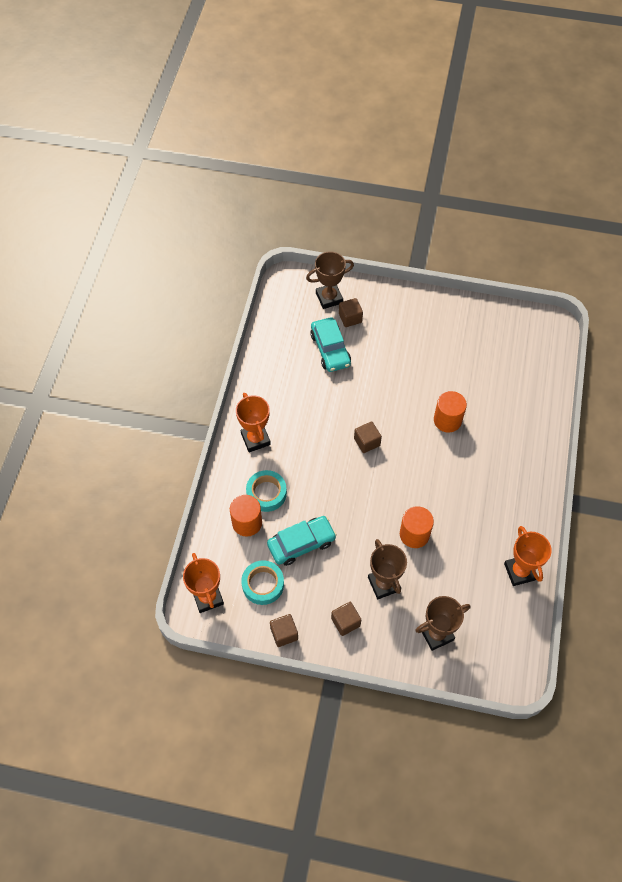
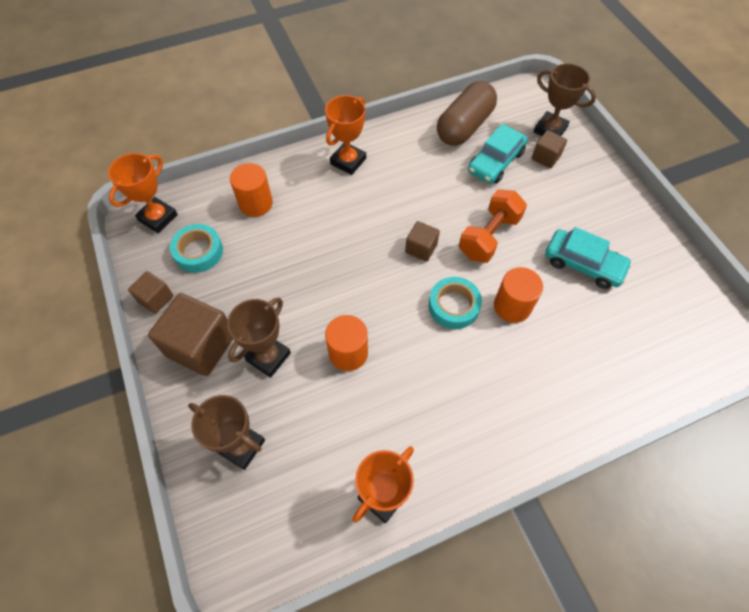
camera: 55 degrees right, 0 degrees up
(266, 493) = (298, 200): turquoise tape -> turquoise tape (453, 306)
(283, 346) = (464, 126): none -> brown capsule
(301, 543) = (264, 258): turquoise car -> turquoise car (583, 264)
(345, 622) = (201, 346): brown cube -> brown cube, size x1.89
(387, 396) = (489, 236): none -> orange dumbbell

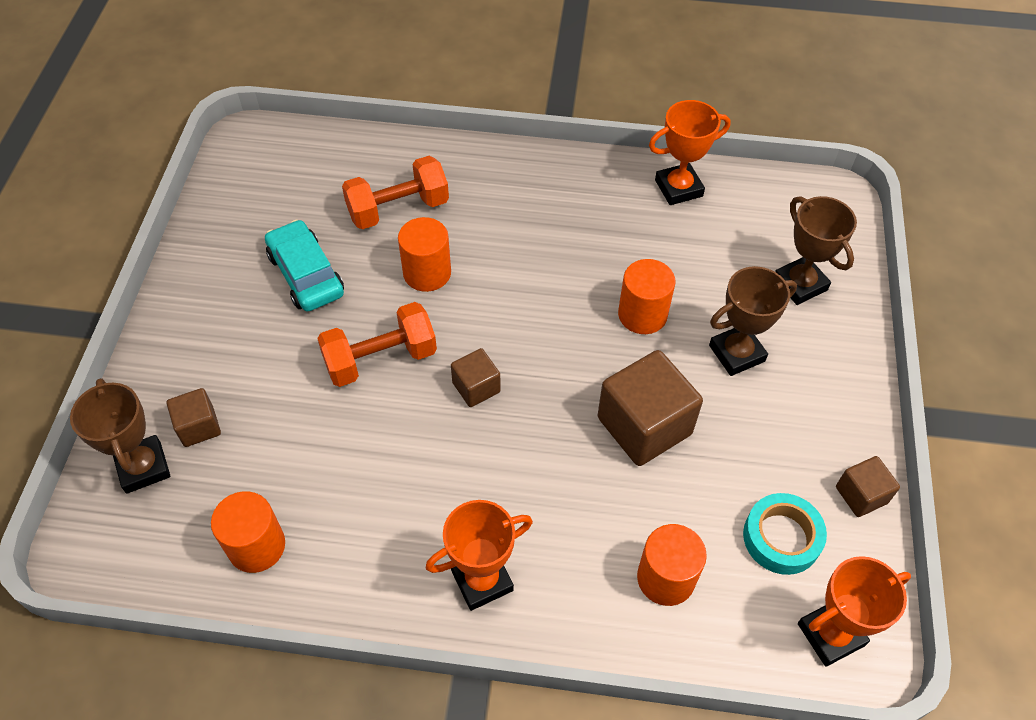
camera: 150 degrees left, 5 degrees down
(201, 346) = (815, 404): brown cube -> brown cube (644, 426)
(453, 306) = (490, 304): turquoise tape -> none
(464, 126) = (256, 546): brown capsule -> orange cylinder
(495, 162) = (271, 458): turquoise car -> none
(576, 346) = (398, 209): none -> orange dumbbell

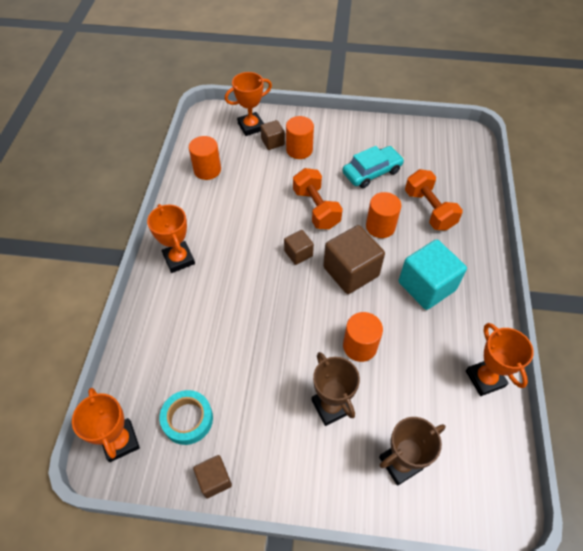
camera: 90 degrees right, 0 degrees up
(143, 467) = (251, 126): brown trophy -> orange trophy
(540, 229) = (426, 286): none -> turquoise cube
(644, 426) = (271, 342): brown cube -> brown cube (351, 271)
(666, 578) = (169, 348): orange cylinder -> orange cylinder (299, 150)

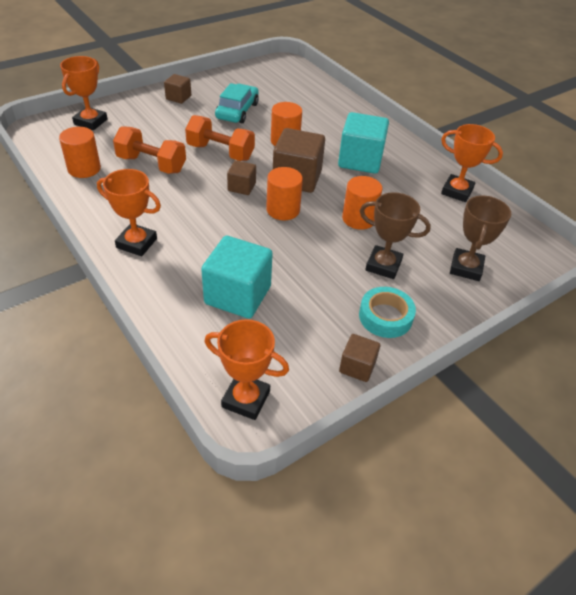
camera: 45 degrees left, 10 degrees down
(187, 419) = (286, 344): turquoise tape -> turquoise tape (385, 317)
(198, 352) = (238, 295): none -> turquoise cube
(272, 142) = (126, 124): brown cube -> brown cube (178, 97)
(299, 150) = (157, 120): orange cylinder -> orange cylinder (283, 210)
(429, 210) = (308, 116): orange dumbbell -> orange dumbbell (151, 164)

